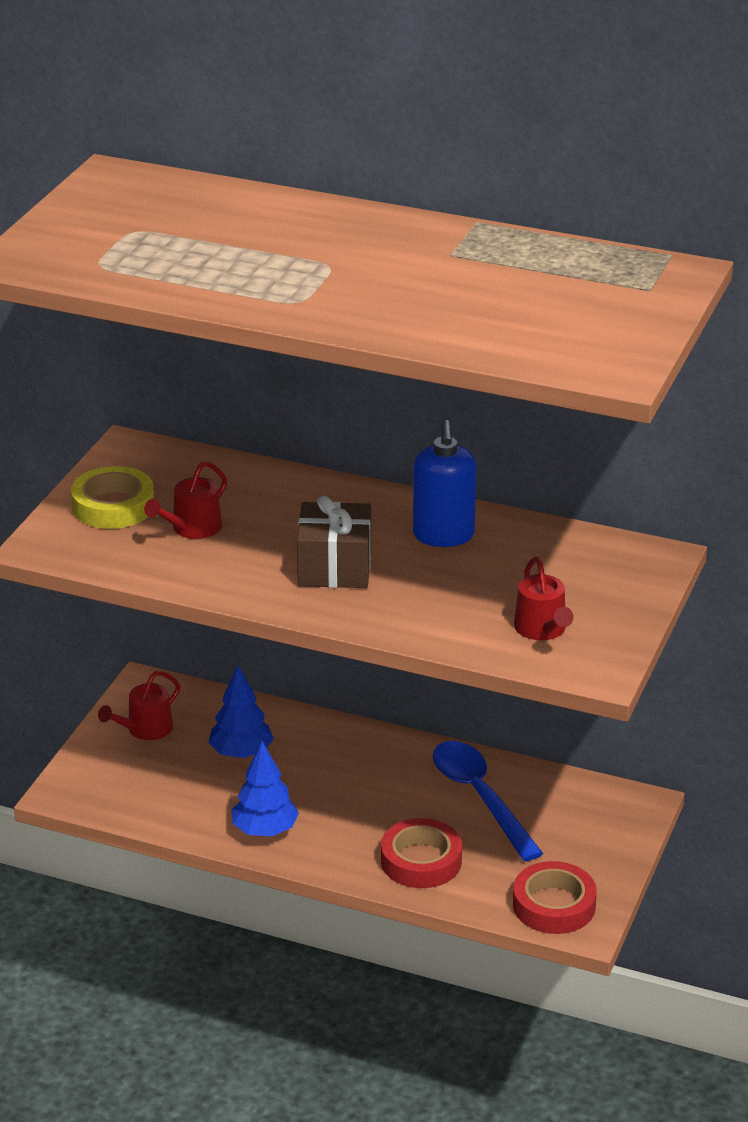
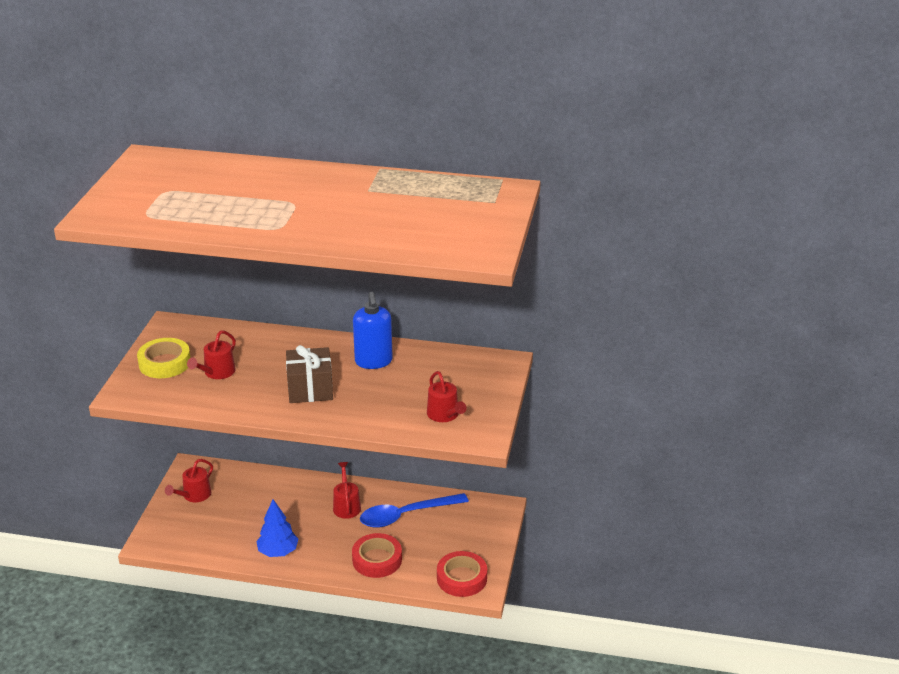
camera: 10 degrees left, 0 degrees up
(241, 753) = (256, 504): blue tree -> none
(386, 772) = (346, 506): none -> red watering can
(480, 797) = (406, 515): blue spoon -> blue spoon turned 75 degrees counterclockwise

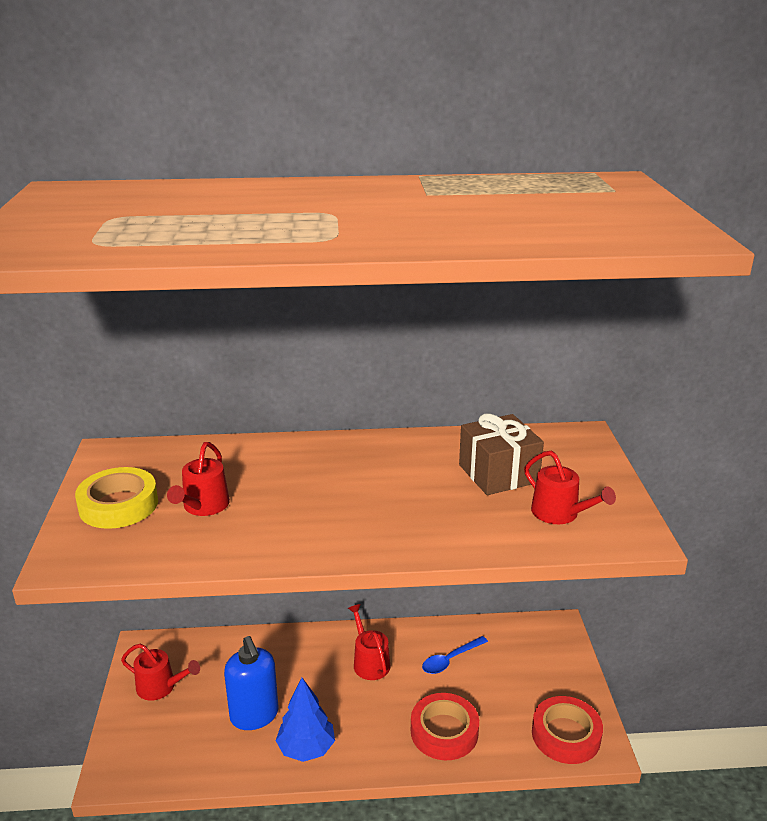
camera: 15 degrees left, 5 degrees down
(194, 495) = (160, 687): red watering can -> red watering can turned 90 degrees counterclockwise
(310, 389) = (351, 508): brown gift -> brown gift (498, 473)
(373, 361) = (417, 459): blue soap dispenser -> blue soap dispenser (254, 715)
(406, 515) = (450, 660): blue spoon -> blue spoon, size x0.55

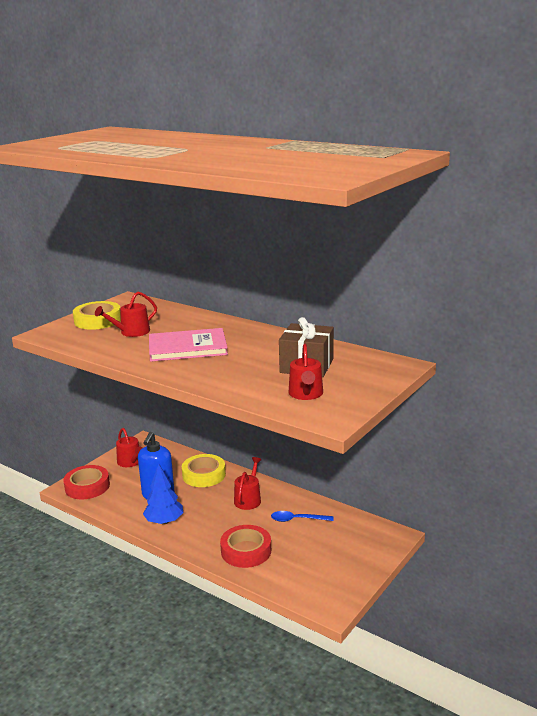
camera: 40 degrees right, 5 degrees down
(280, 656) = (204, 475): none -> yellow tape
(321, 502) = (187, 347): none -> pink book
(566, 735) = (317, 590): red tape -> red tape (87, 486)

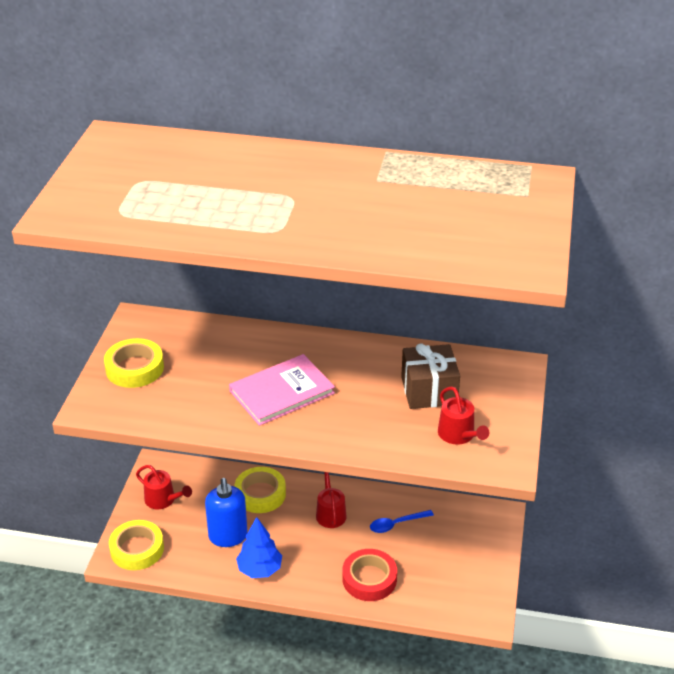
camera: 25 degrees left, 15 degrees up
(87, 486) = (137, 549): red tape -> yellow tape
(131, 332) = (194, 380): red watering can -> none

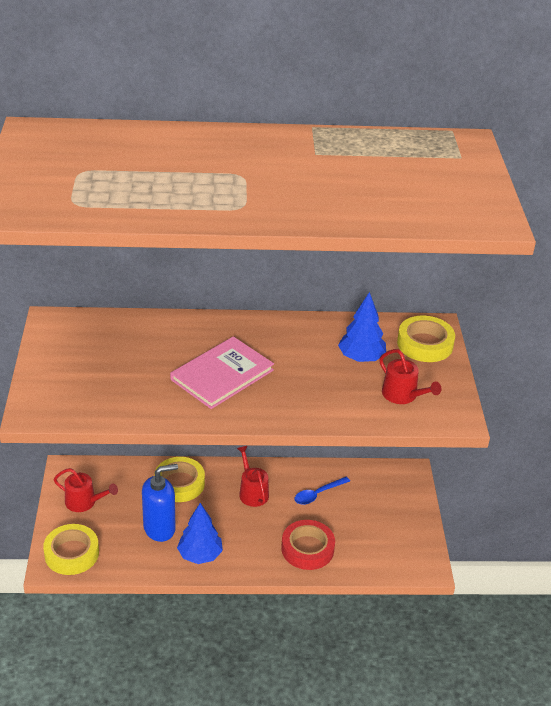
camera: 15 degrees left, 0 degrees up
(134, 368) = (67, 368): yellow tape -> yellow tape (425, 344)
(228, 536) = (159, 528): blue soap dispenser -> blue soap dispenser turned 90 degrees counterclockwise
(429, 391) = (361, 358): brown gift -> blue tree

